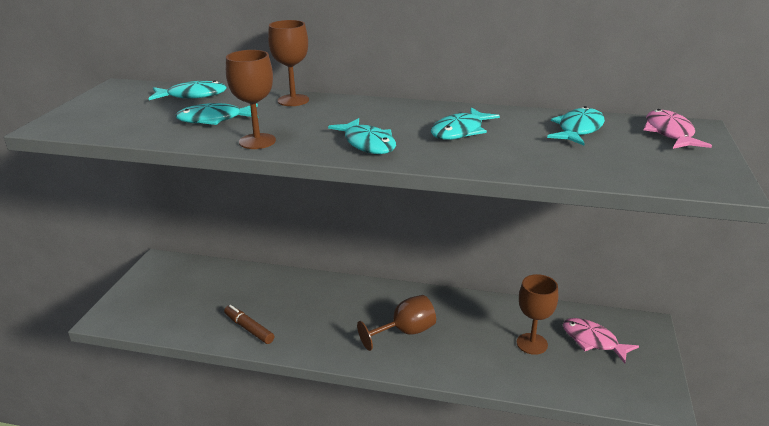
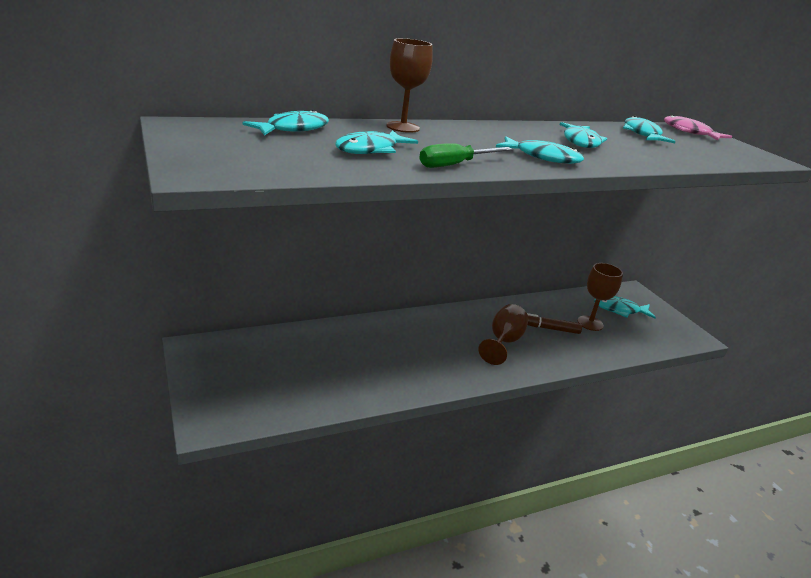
camera: 40 degrees left, 0 degrees up
(249, 328) = (376, 381): brown marker -> brown marker (548, 328)
(257, 141) = (455, 165): brown goblet -> green screwdriver
(593, 341) = (619, 310): pink fish -> turquoise fish

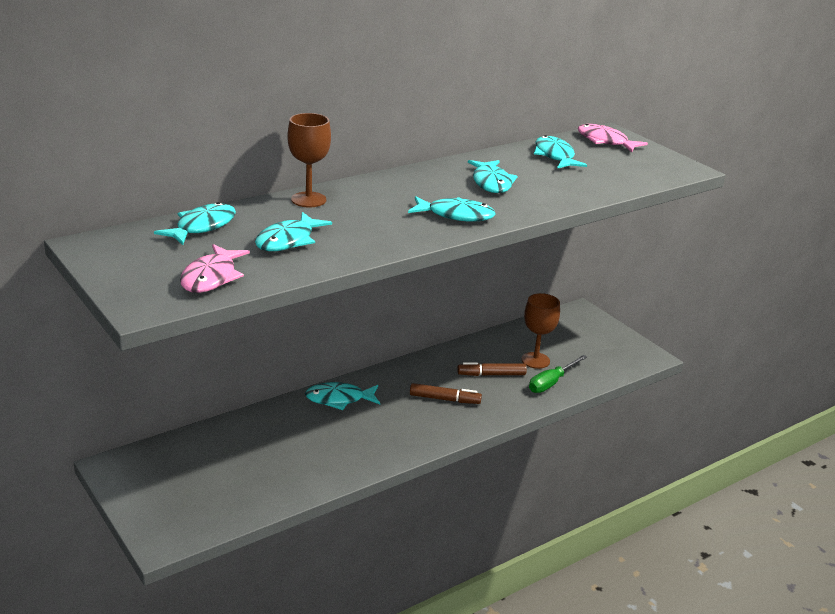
camera: 10 degrees left, 0 degrees up
(279, 163) = (211, 277): none -> pink fish
(455, 165) = (374, 244): green screwdriver -> green screwdriver (551, 383)
(503, 342) = (444, 399): brown goblet -> brown marker
(619, 310) = (566, 338): turquoise fish -> turquoise fish (339, 399)

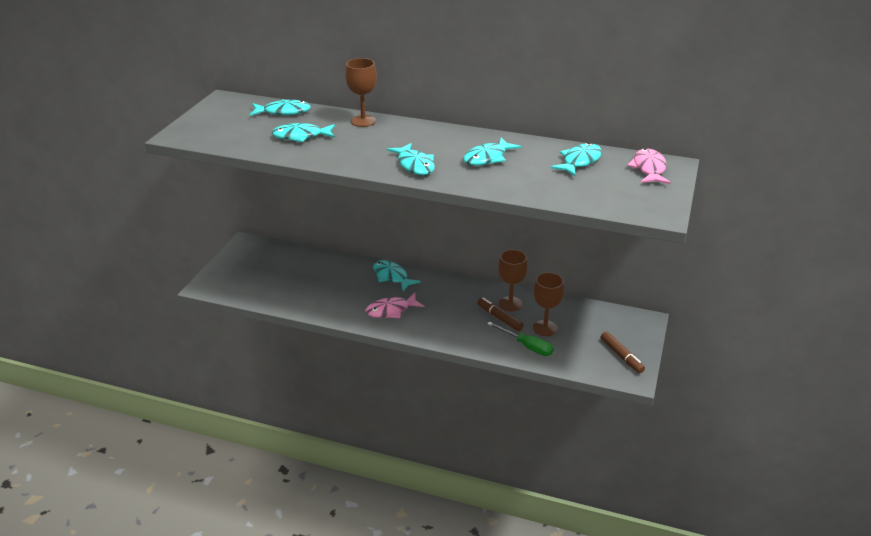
camera: 55 degrees right, 5 degrees up
(211, 277) = (229, 137): pink fish -> pink fish (391, 310)
(444, 399) = (444, 313): brown marker -> brown marker (621, 356)
(476, 358) = (510, 304): none -> brown goblet
(551, 383) = (527, 346): green screwdriver -> green screwdriver turned 150 degrees counterclockwise

